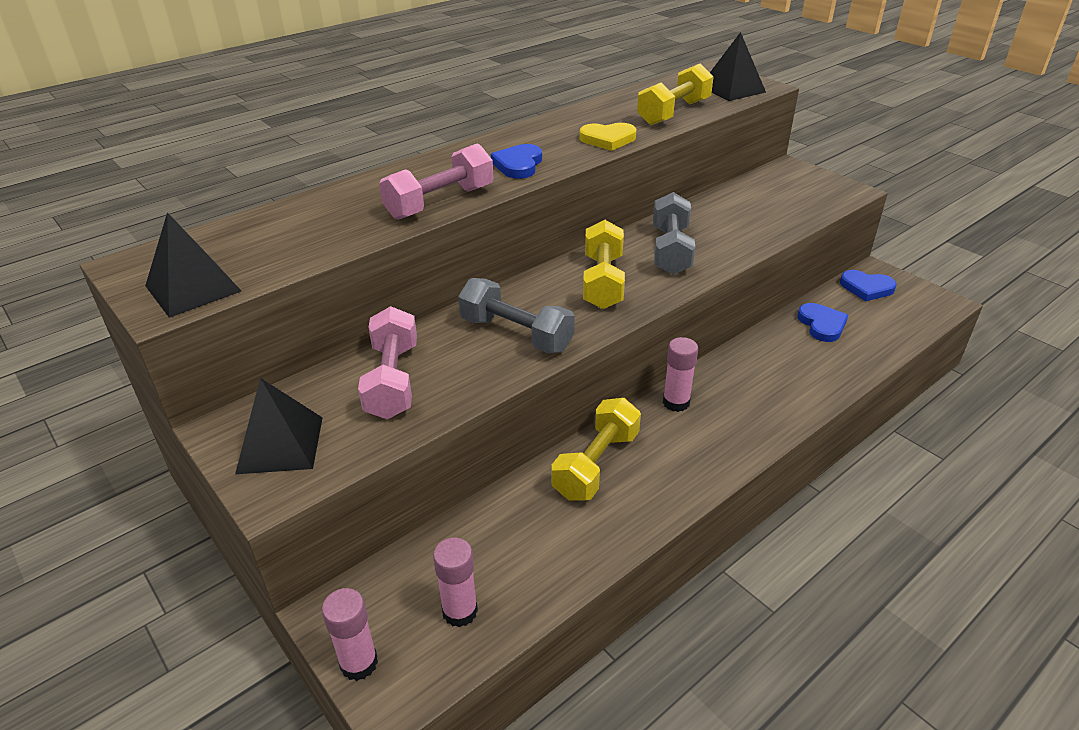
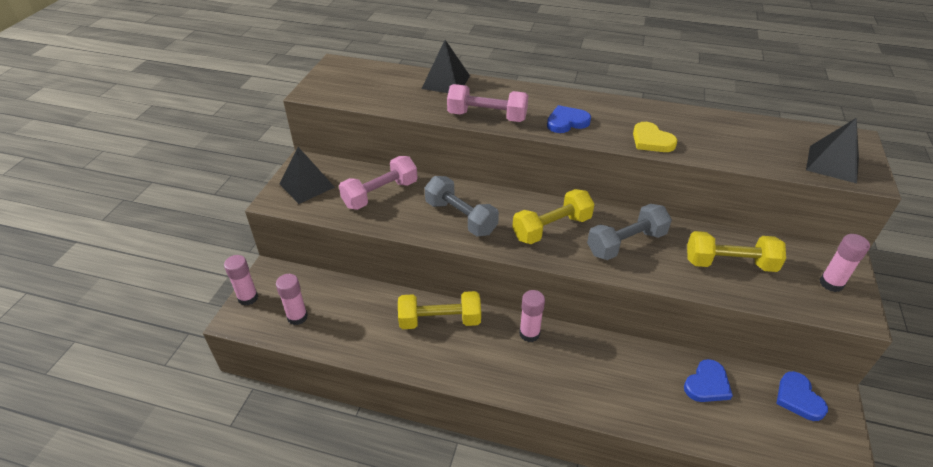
camera: 55 degrees right, 5 degrees up
(193, 288) = (333, 90): black pyramid -> black pyramid (446, 82)
(516, 334) = (460, 217): grey dumbbell -> grey dumbbell turned 45 degrees counterclockwise
(674, 113) = (739, 152): yellow dumbbell -> yellow dumbbell (729, 263)
(810, 184) = (831, 283): none -> pink glue stick

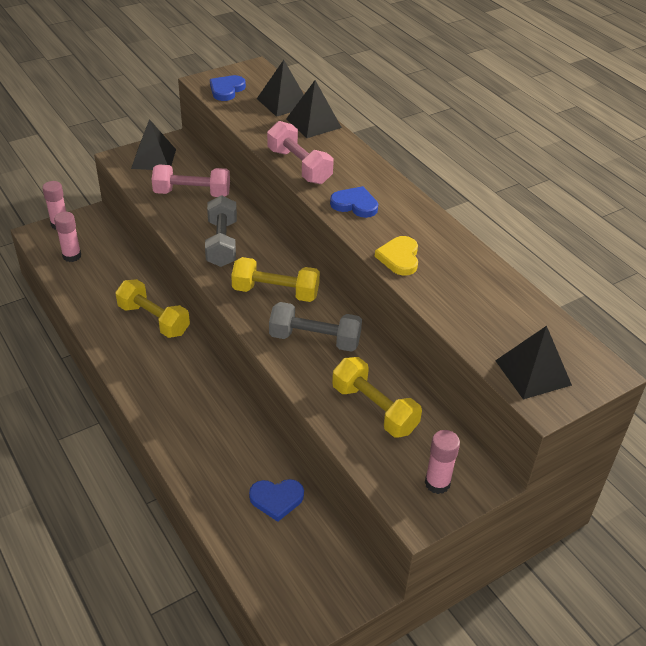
camera: 40 degrees right, 0 degrees up
(399, 78) = (283, 102): none -> black pyramid
(529, 333) = (200, 371): pink glue stick -> none
(798, 398) = (333, 565): blue heart -> blue heart (226, 90)

